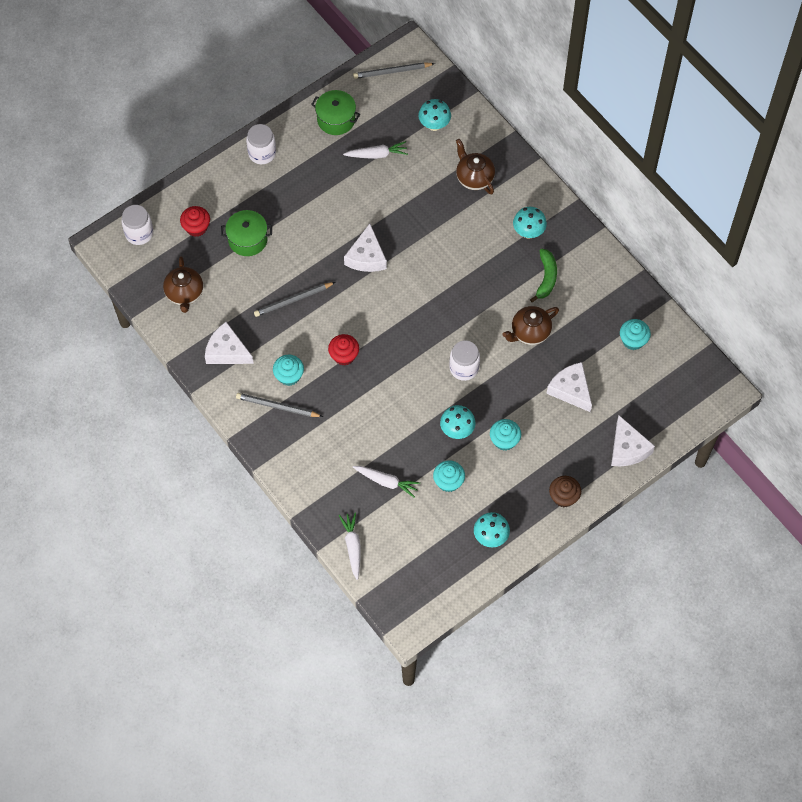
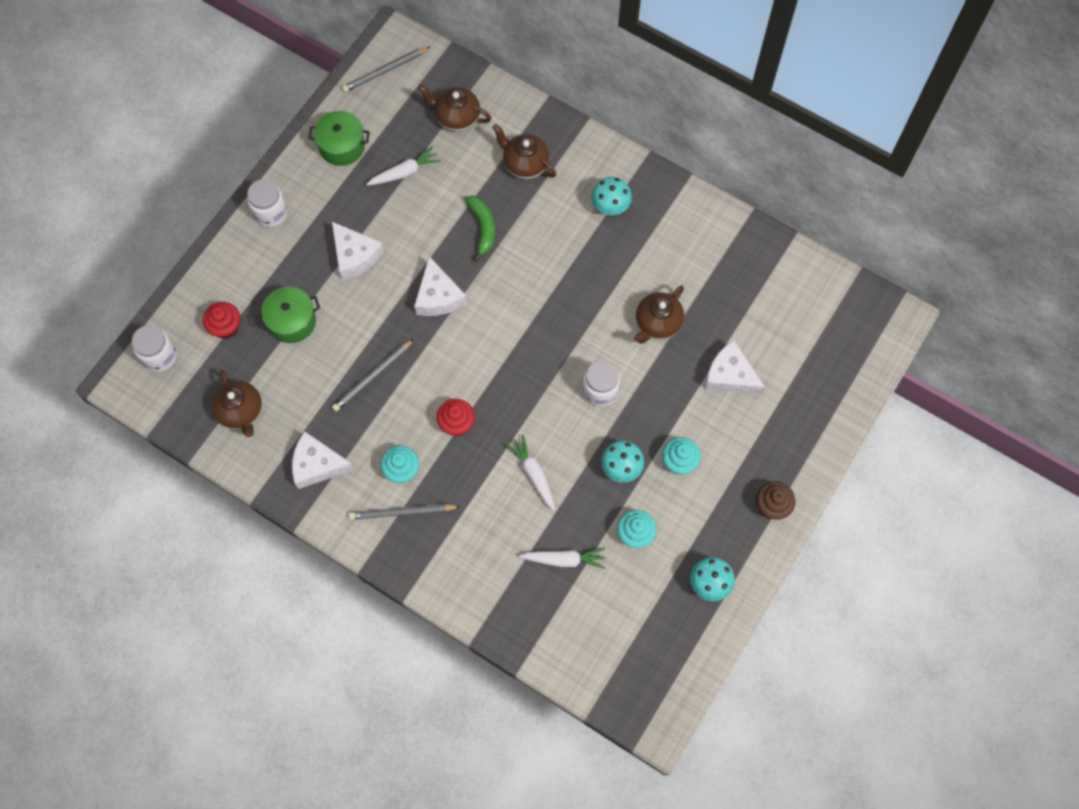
camera: 20 degrees left, 5 degrees up
(352, 546) = (555, 653): white carrot -> white carrot (533, 474)
(434, 125) = (456, 117): turquoise mushroom -> brown teapot
(546, 278) = (650, 254): green banana -> green banana (482, 228)
(627, 449) = (820, 423): white cheese -> white cheese (355, 255)
(633, 340) = (775, 294): turquoise cupcake -> none

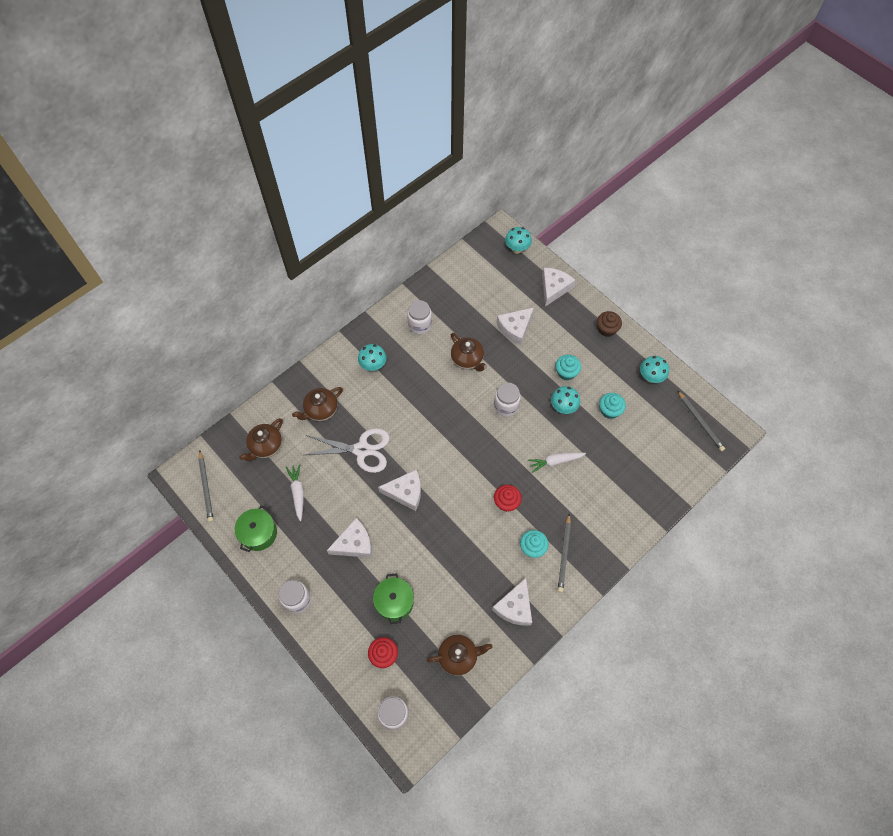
camera: 75 degrees left, 5 degrees down
(372, 377) = (456, 552): grey pencil -> grey pencil (700, 422)
(482, 228) = (362, 450): green banana -> white scissors
(564, 559) = (618, 457): white carrot -> none
(693, 248) = (420, 325): none -> white jar
(819, 416) = (554, 288): none -> white cheese
(871, 348) = (517, 249): none -> turquoise mushroom

